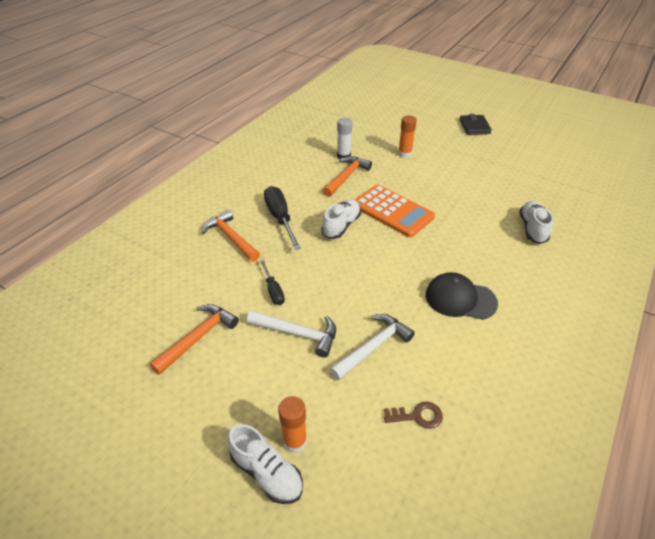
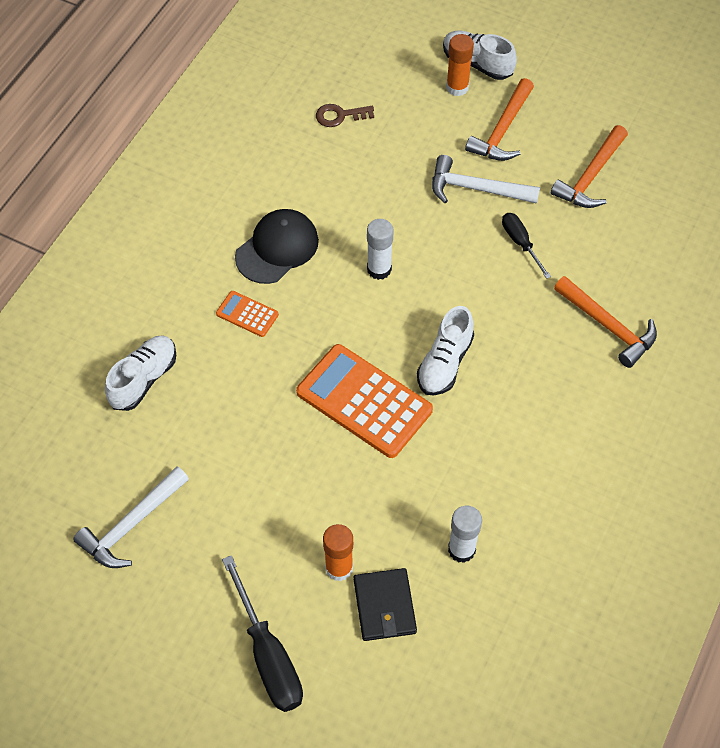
camera: 175 degrees right, 15 degrees up
(280, 218) = (544, 372): black screwdriver -> black screwdriver (268, 655)
(346, 177) = (449, 485): orange hammer -> orange hammer (502, 130)
(373, 347) = (387, 180): white hammer -> white hammer (131, 524)
(381, 280) = (379, 269): none -> white glue stick
(460, 299) = (277, 248): black cap -> black cap turned 60 degrees counterclockwise
(474, 126) = (175, 689): black wallet -> black wallet (384, 606)
(474, 258) = (247, 314): none -> orange calculator
(532, 229) = (144, 379): white shoe -> white shoe turned 150 degrees counterclockwise

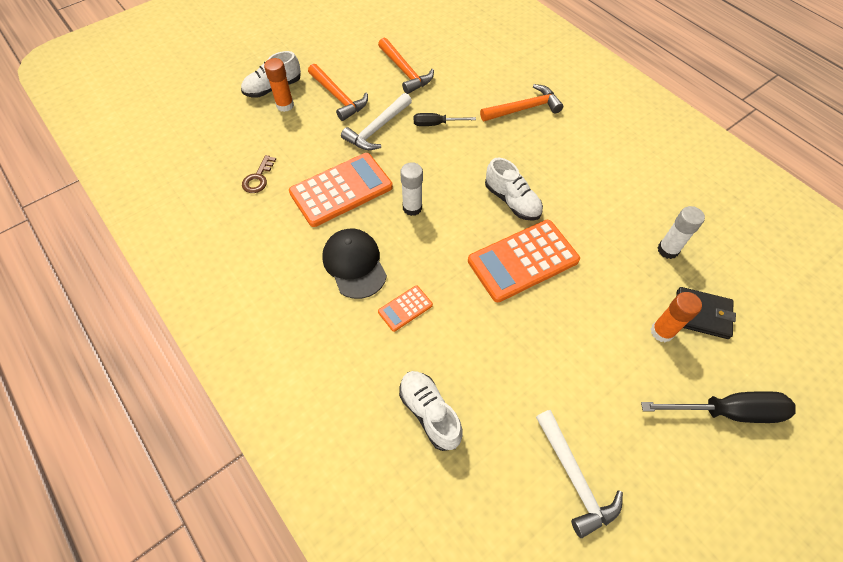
camera: 65 degrees left, 0 degrees up
(366, 194) = (341, 190): none -> orange calculator

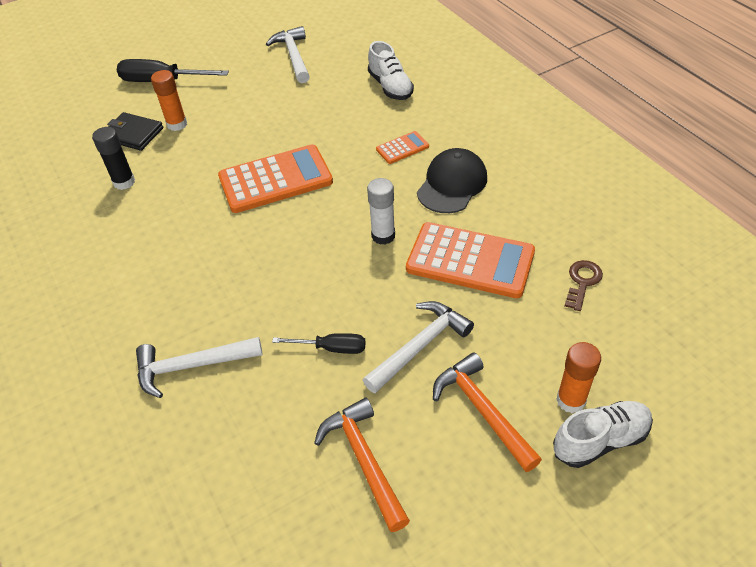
camera: 170 degrees left, 10 degrees down
(341, 190) = (470, 261): orange calculator -> orange calculator turned 135 degrees counterclockwise
(354, 264) = (452, 184): black cap -> black cap turned 135 degrees counterclockwise
(512, 201) = (263, 237): white shoe -> none
(524, 109) = (192, 366): orange hammer -> white hammer
(667, 250) = (124, 182): white glue stick -> black glue stick

